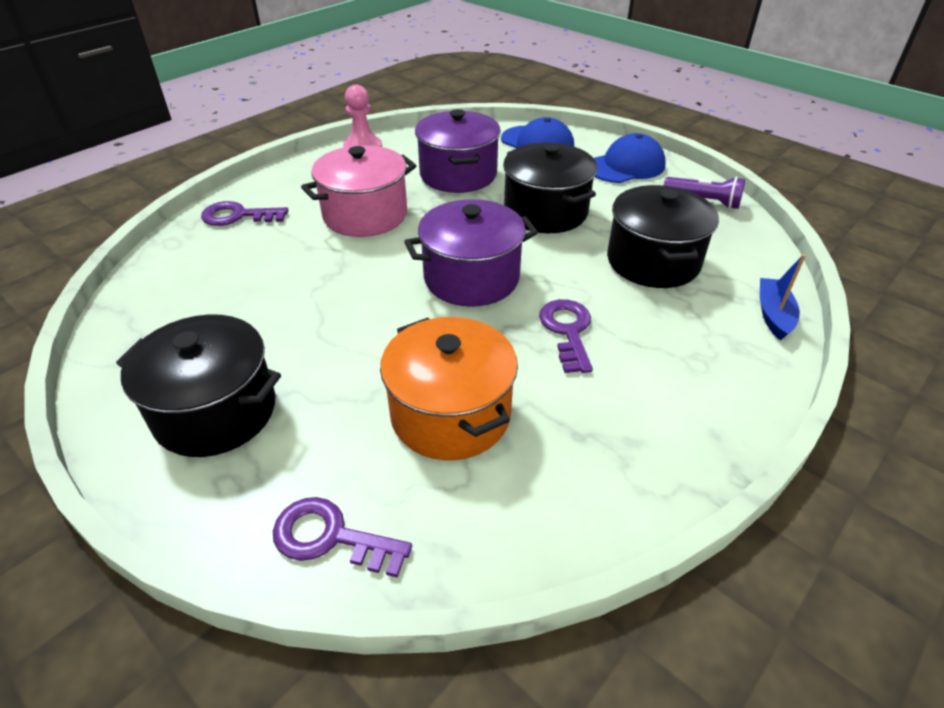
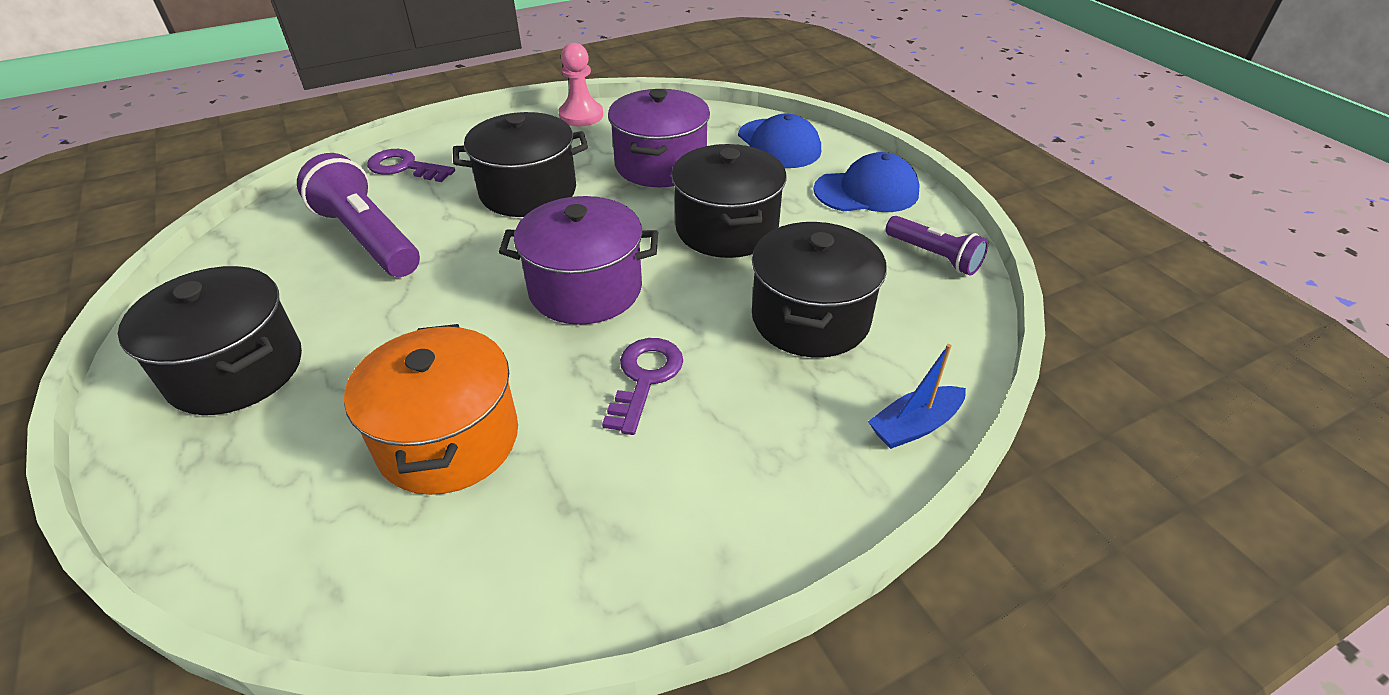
camera: 20 degrees right, 0 degrees up
(252, 279) = (368, 238): none -> purple flashlight
(330, 537) = (238, 536): purple key -> none
(365, 215) = (528, 192): pink pot -> black pot
(773, 315) = (914, 426): blue boat -> blue boat turned 150 degrees counterclockwise

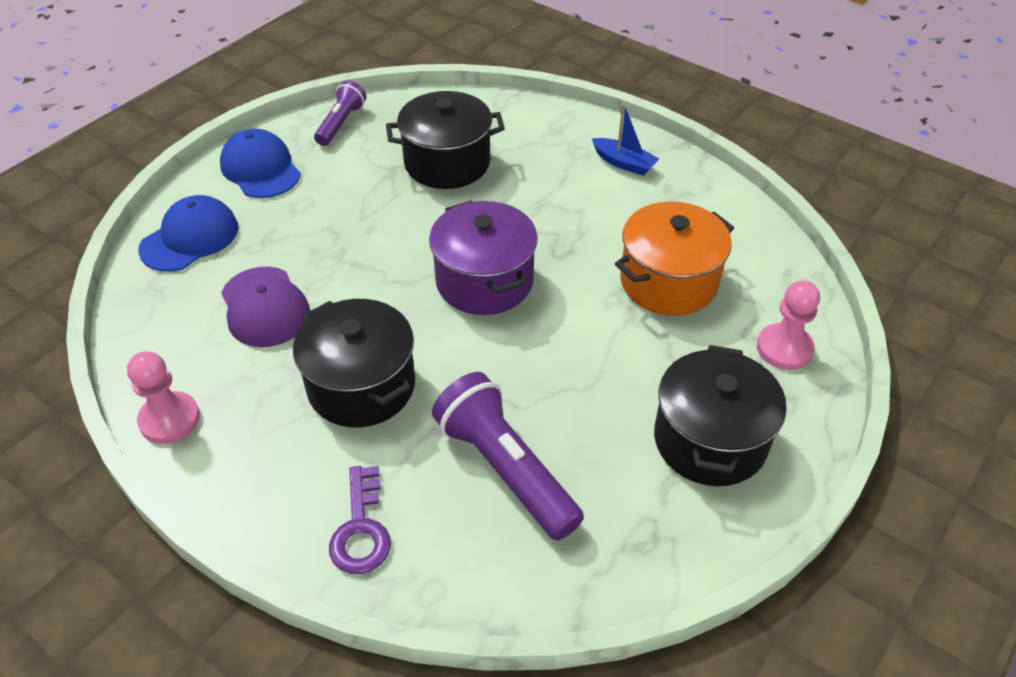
camera: 115 degrees left, 5 degrees up
(244, 502) = (784, 348): none -> pink pawn
(368, 238) = (506, 469): purple flashlight -> purple flashlight turned 120 degrees clockwise
(645, 378) = (554, 217): purple key -> none
(660, 165) = (265, 307): purple pot -> purple cap
(726, 229) = (358, 230): black pot -> none
(914, 426) = (516, 108): blue boat -> blue boat (624, 163)

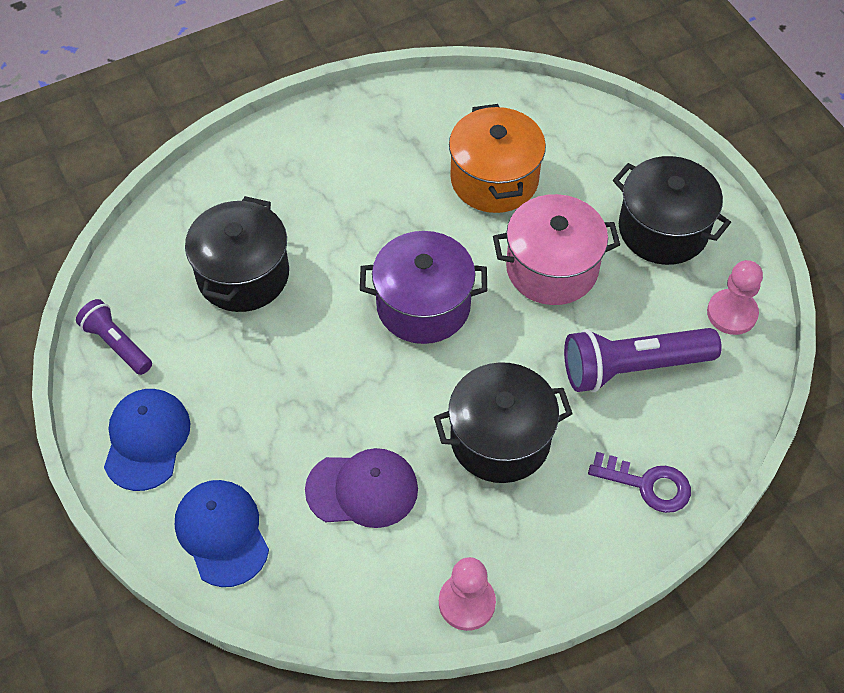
camera: 65 degrees left, 10 degrees up
(260, 169) = (146, 440): blue cap -> blue cap turned 105 degrees clockwise
(590, 360) = (552, 268): none -> pink pot
(624, 163) = (330, 142): blue boat -> none
(784, 348) = (600, 143): pink pawn -> pink pawn (732, 313)

